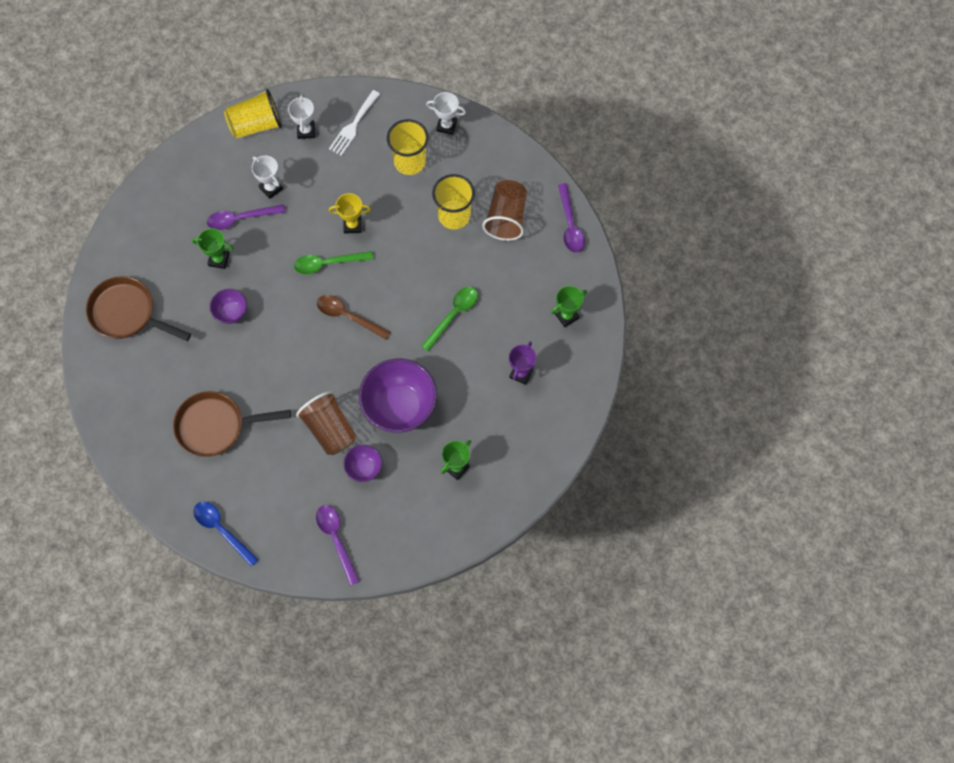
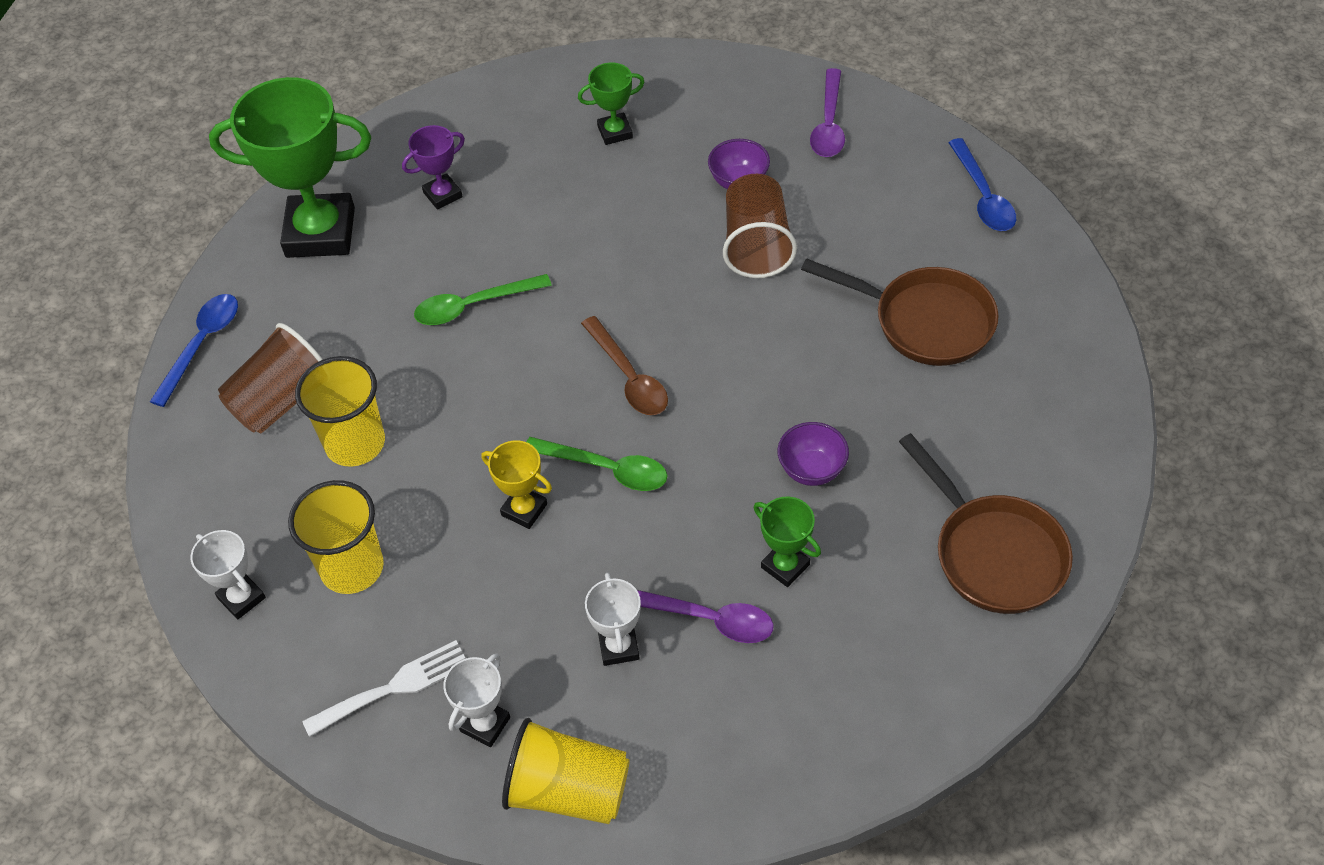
camera: 145 degrees left, 15 degrees down
(400, 407) = (638, 229): purple bowl -> none
(566, 316) = (320, 232): green trophy -> green trophy, size x2.15
(570, 225) = (202, 345): purple spoon -> blue spoon

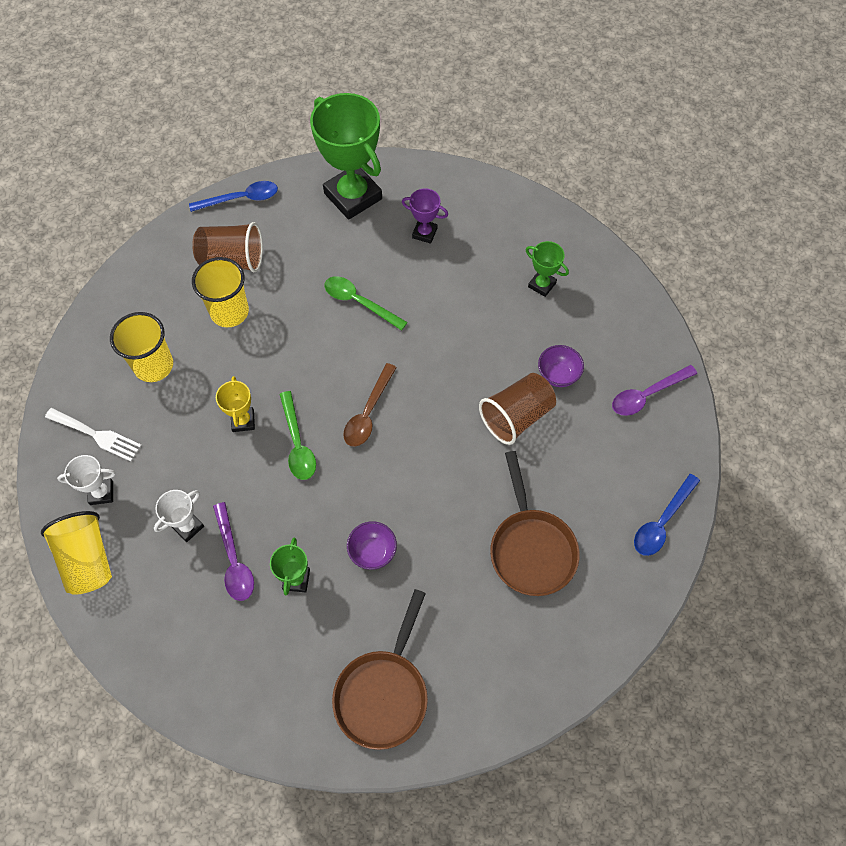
camera: 50 degrees right, 10 degrees up
(241, 598) = (104, 330): white trophy -> none

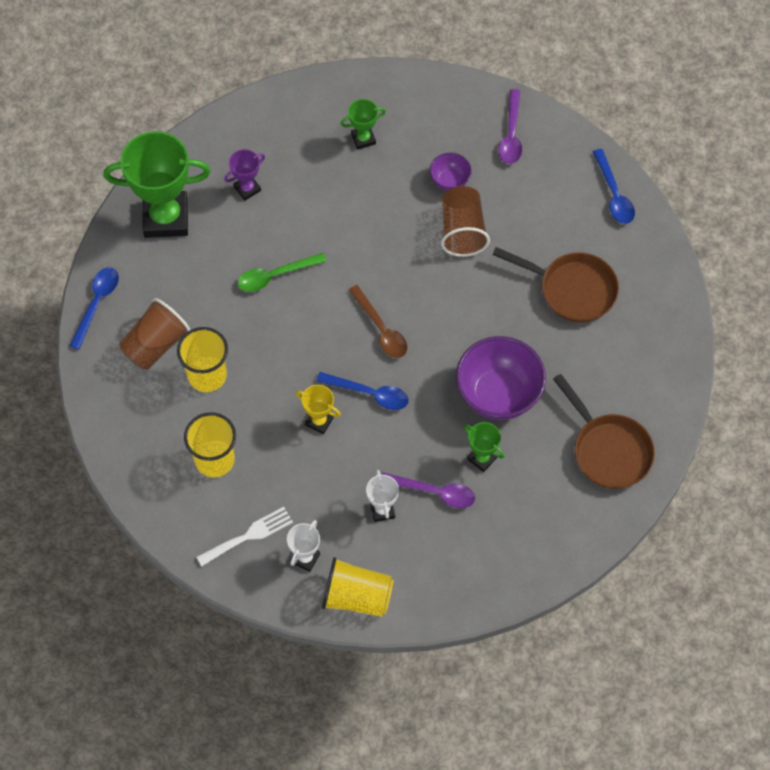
camera: 55 degrees left, 0 degrees up
(297, 443) = (369, 393): green spoon -> blue spoon
(372, 552) = (498, 394): purple bowl -> purple bowl, size x2.02

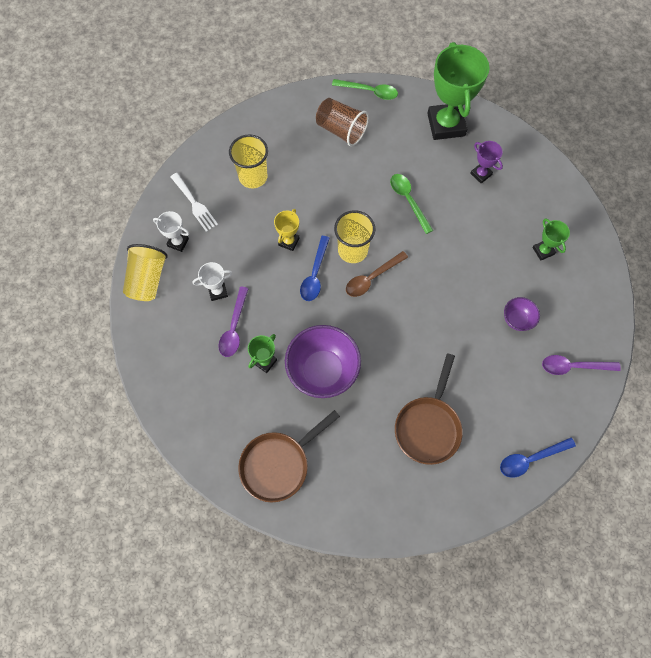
camera: 85 degrees right, 5 degrees up
(97, 303) = (369, 91): blue spoon -> green spoon
(207, 375) = (320, 165): yellow cup -> yellow cup (352, 250)
(462, 231) = (470, 333): brown cup -> none

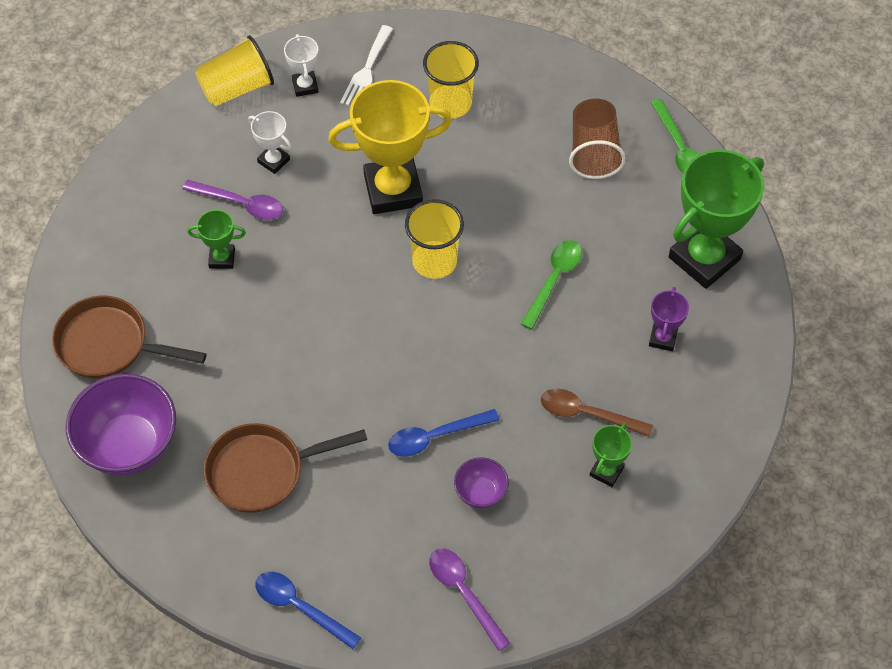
camera: 55 degrees right, 10 degrees down
(234, 328) = (241, 204): purple spoon -> purple spoon turned 135 degrees counterclockwise
(288, 241) = (393, 190): yellow trophy -> yellow trophy, size x2.15
(315, 274) = (371, 241): blue spoon -> blue spoon (435, 436)
(323, 371) = (253, 322): purple bowl -> purple bowl (129, 445)
(372, 278) = (413, 302): brown spoon -> brown spoon (587, 414)

